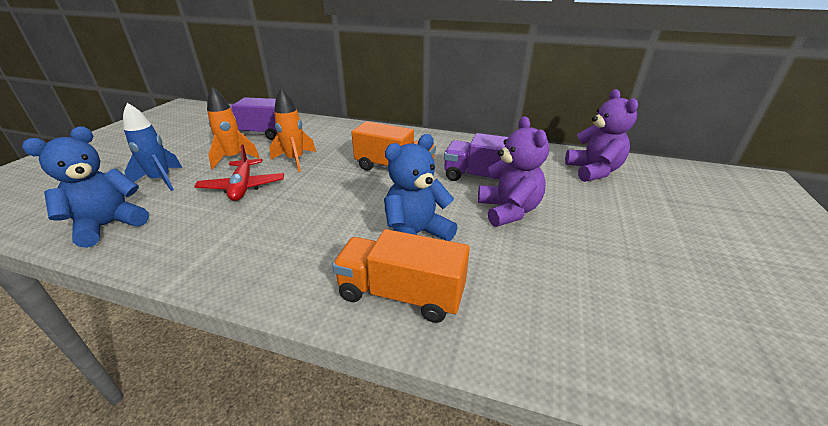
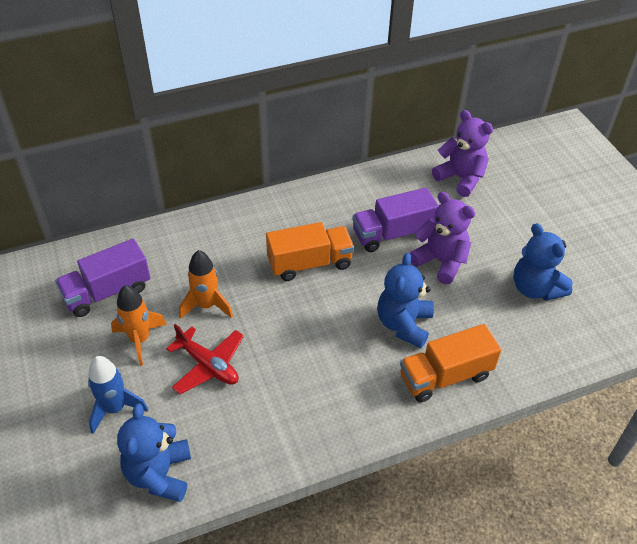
camera: 40 degrees left, 15 degrees up
(601, 276) = (535, 288): none -> blue teddy bear

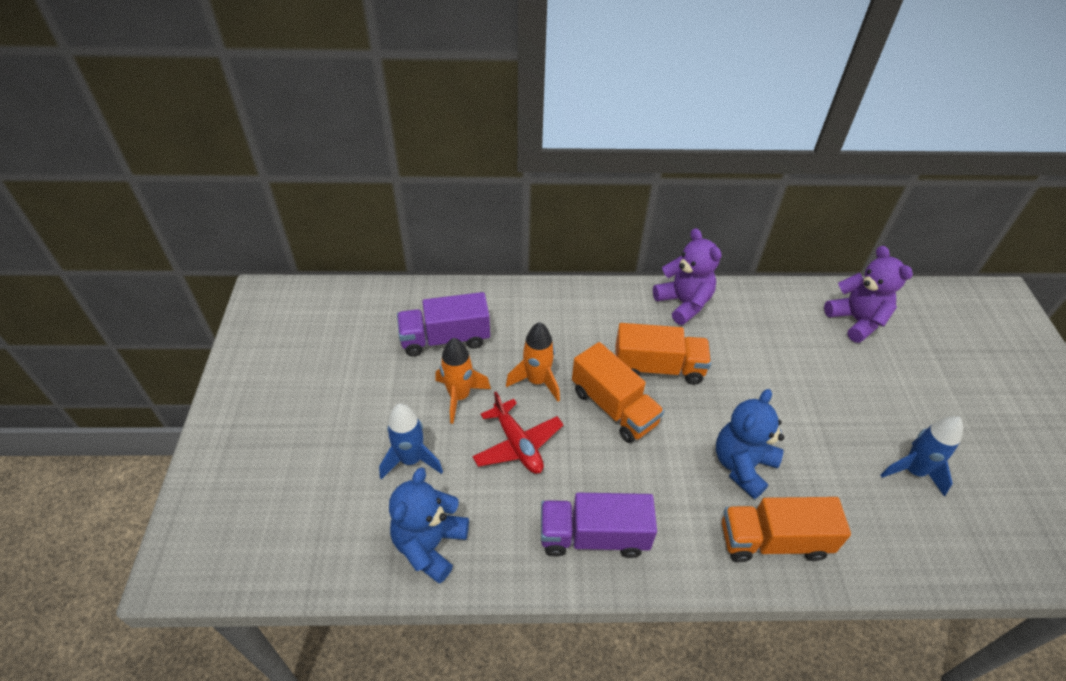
camera: 20 degrees right, 0 degrees up
(282, 308) = (614, 407): none -> orange truck
(392, 234) = (759, 361): purple truck -> purple truck (593, 536)
(440, 261) = (806, 407): purple teddy bear -> purple teddy bear (683, 303)
(535, 288) = (912, 471): blue teddy bear -> blue rocket

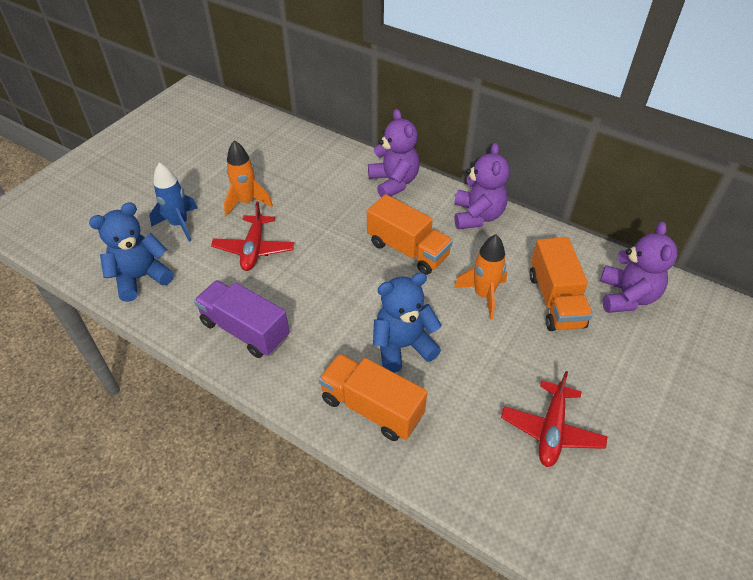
camera: 35 degrees right, 0 degrees up
(445, 339) = (274, 163): purple truck -> none
(537, 381) = (308, 217): orange rocket -> orange rocket (483, 295)
(581, 304) = (394, 182): none -> purple teddy bear
(614, 407) = (345, 259): orange truck -> orange truck (555, 300)
(912, 471) = (551, 430): blue rocket -> red plane

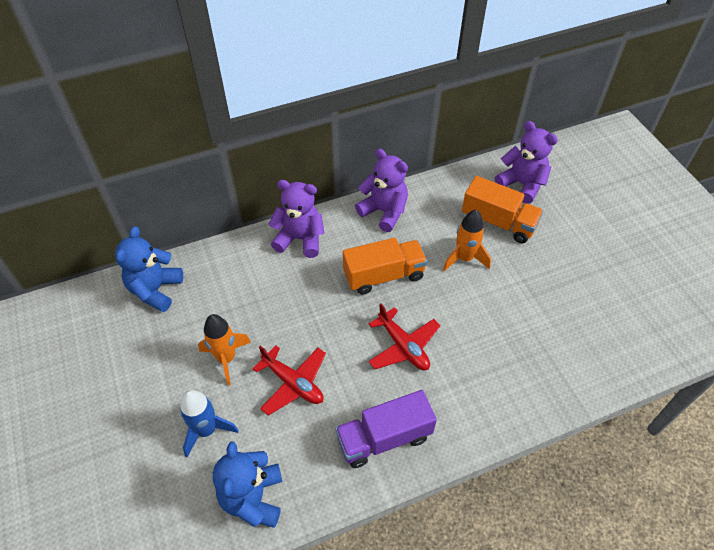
camera: 55 degrees left, 5 degrees up
(372, 407) = (520, 389): orange truck -> none
(403, 346) = (477, 336): blue teddy bear -> blue teddy bear (155, 290)
(551, 430) = (600, 296): red plane -> red plane (403, 346)

